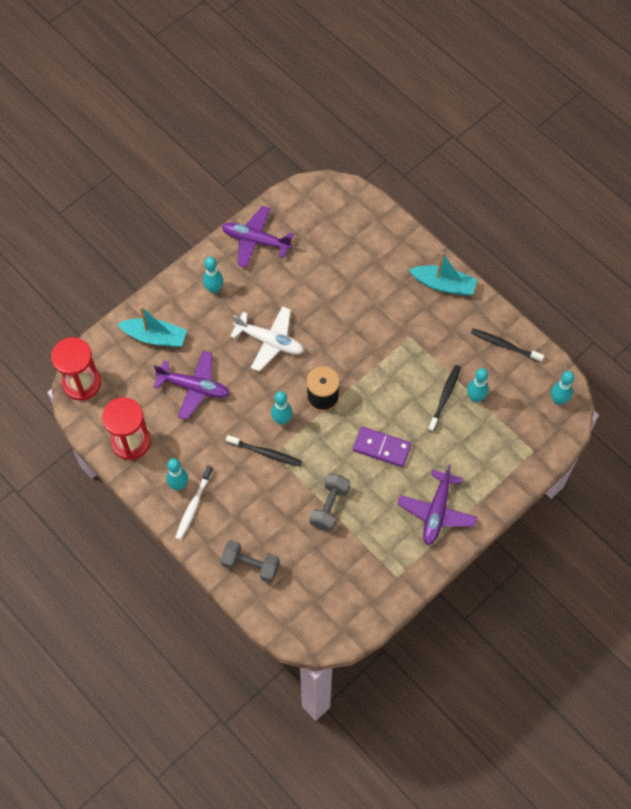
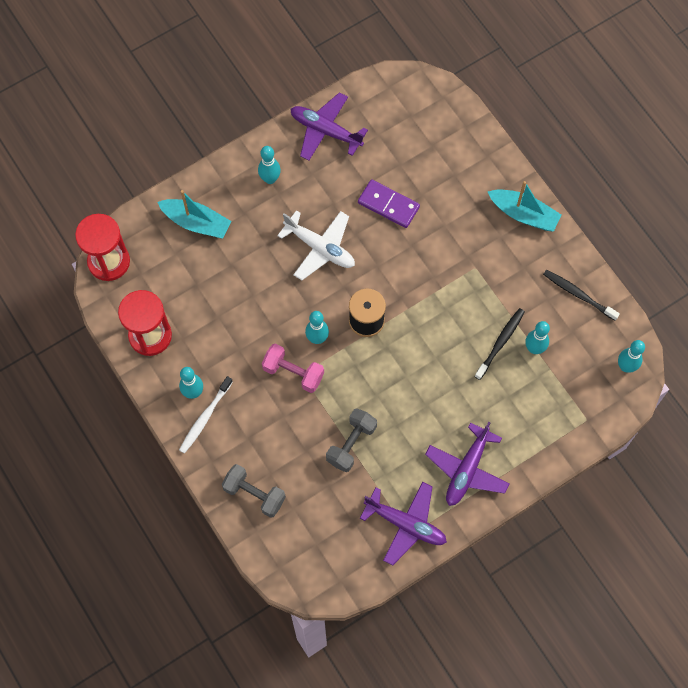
camera: 10 degrees right, 5 degrees up
(194, 387) = (229, 286): purple plane -> purple plane (406, 524)
(266, 453) = (293, 373): black toothbrush -> pink dumbbell
(382, 448) = (420, 388): purple domino -> purple domino (388, 205)

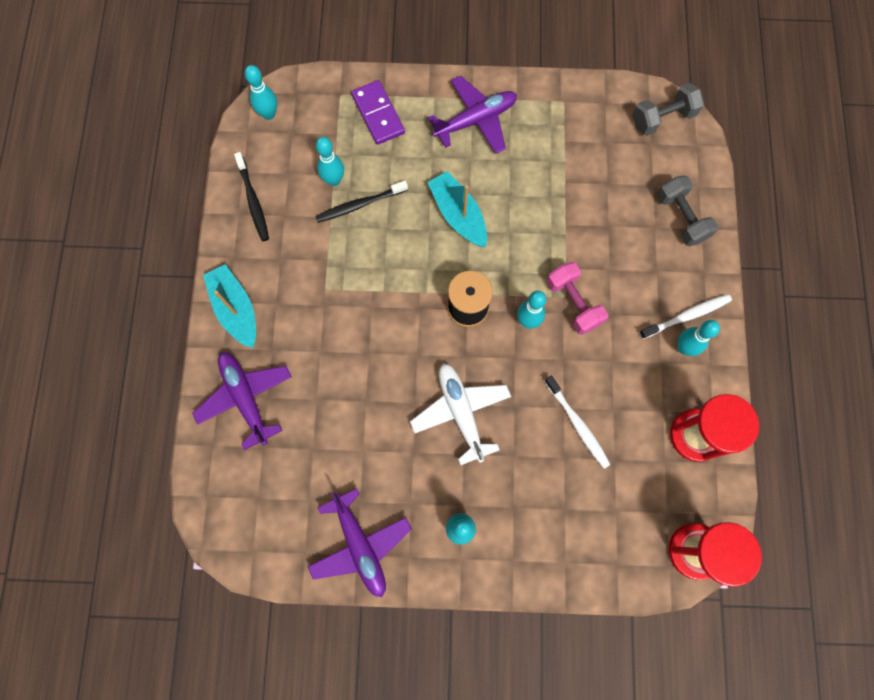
camera: 145 degrees left, 5 degrees up
(196, 222) = (572, 531): turquoise boat -> turquoise boat (458, 215)
(235, 291) = (578, 425): none -> white toothbrush
(351, 444) = (563, 205): grey dumbbell -> grey dumbbell (663, 118)
(388, 205) = (358, 411): purple domino -> purple domino (378, 114)
(406, 524) = (561, 111): purple plane -> purple plane (246, 398)

